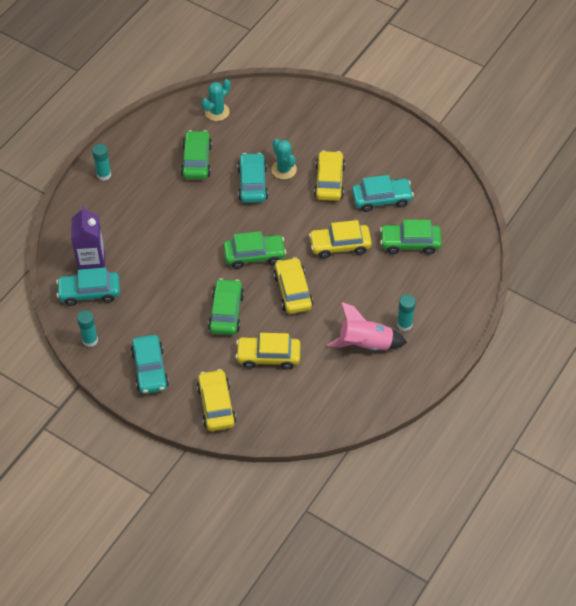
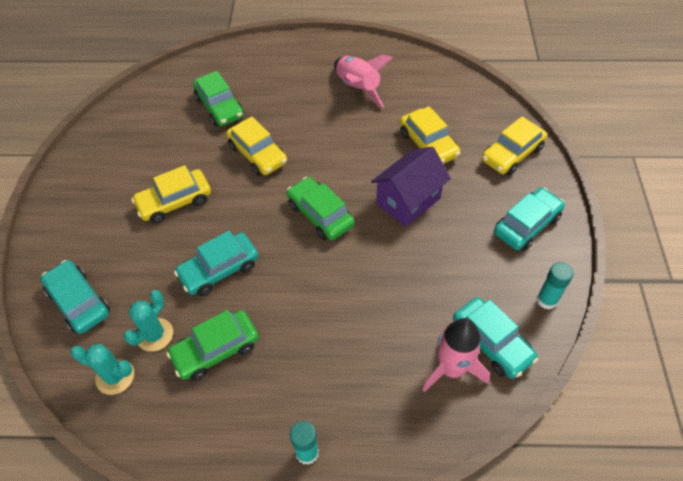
camera: 120 degrees left, 0 degrees up
(91, 263) = (451, 369): purple carton -> pink rocket
(226, 312) = (408, 201): green car -> purple house
(284, 169) = (180, 251): turquoise cactus -> turquoise cactus (155, 335)
(292, 291) = (341, 163): yellow car -> none
(381, 199) = (175, 150): turquoise car -> turquoise car (79, 302)
(404, 324) = (316, 74): turquoise glue stick -> none

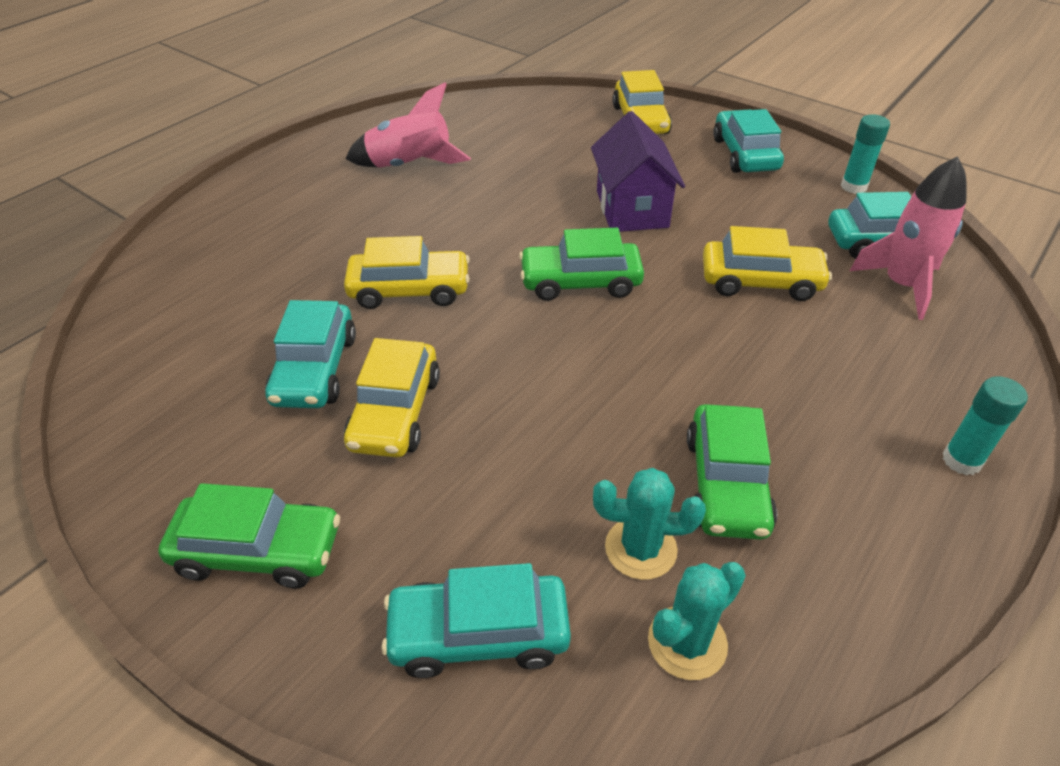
camera: 55 degrees left, 10 degrees down
(155, 335) = (640, 548): turquoise cactus -> turquoise cactus turned 60 degrees counterclockwise
(219, 270) = (580, 417): turquoise car -> turquoise car (315, 369)
(220, 107) = (271, 287): green car -> green car (258, 550)
(428, 144) = (563, 160): yellow car -> yellow car (760, 281)

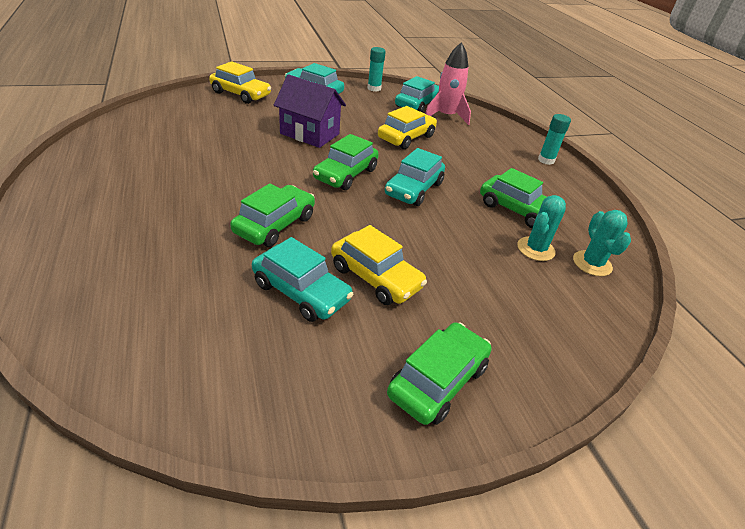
camera: 60 degrees left, 5 degrees down
(409, 290) = (275, 224): yellow car -> green car
(410, 166) = (148, 168): pink rocket -> none
(479, 634) = (553, 319): turquoise car -> turquoise car (414, 189)

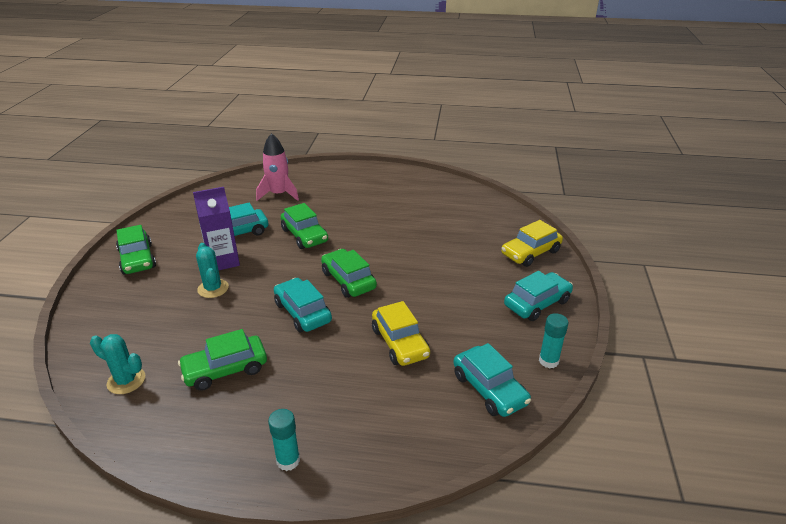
camera: 120 degrees right, 5 degrees down
(309, 134) = (430, 277): purple house -> none
(376, 277) = (223, 261): yellow car -> purple carton
(446, 116) = (446, 406): pink rocket -> pink rocket (279, 194)
(535, 249) = (173, 353): turquoise cactus -> turquoise cactus (213, 288)

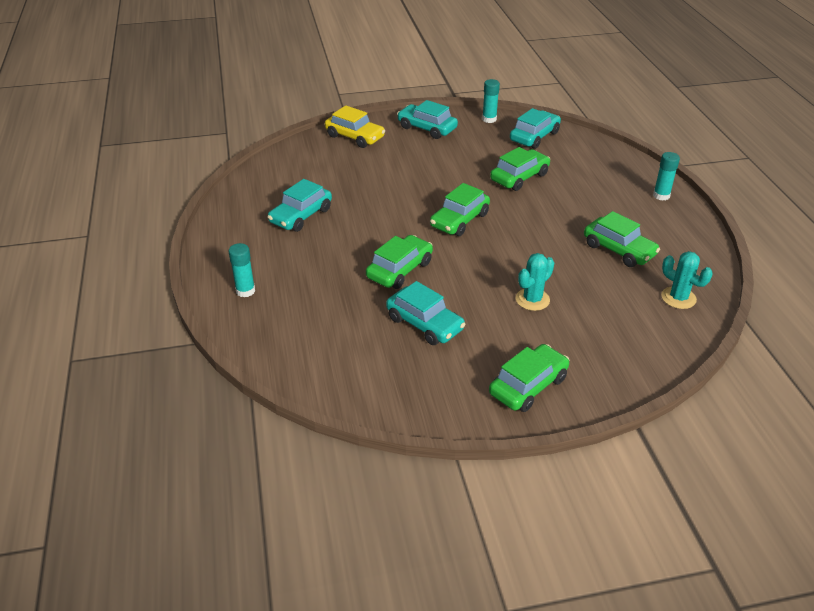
camera: 110 degrees left, 5 degrees up
(126, 381) = (678, 298): turquoise cactus -> turquoise cactus turned 45 degrees counterclockwise
(223, 261) = (484, 312): purple carton -> none
(279, 194) = (314, 323): pink rocket -> none
(302, 312) = (522, 232): turquoise car -> turquoise car (301, 216)
(331, 177) = (245, 291): none -> turquoise glue stick
(400, 343) = (519, 177): yellow car -> green car

